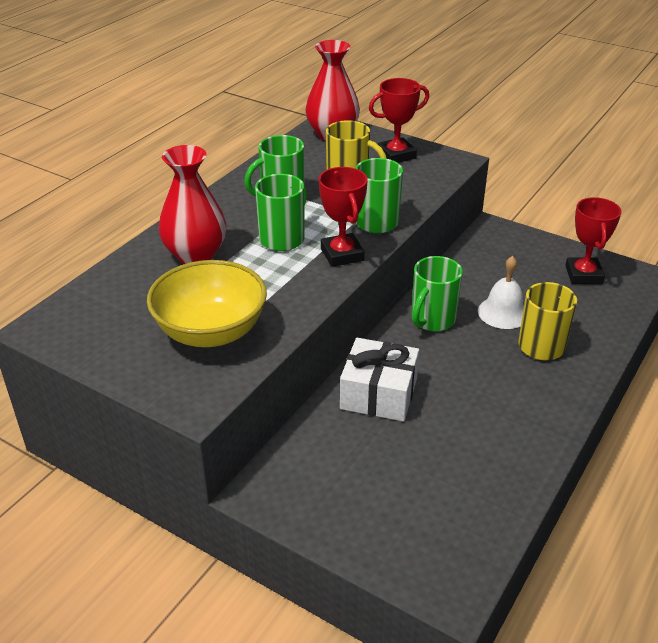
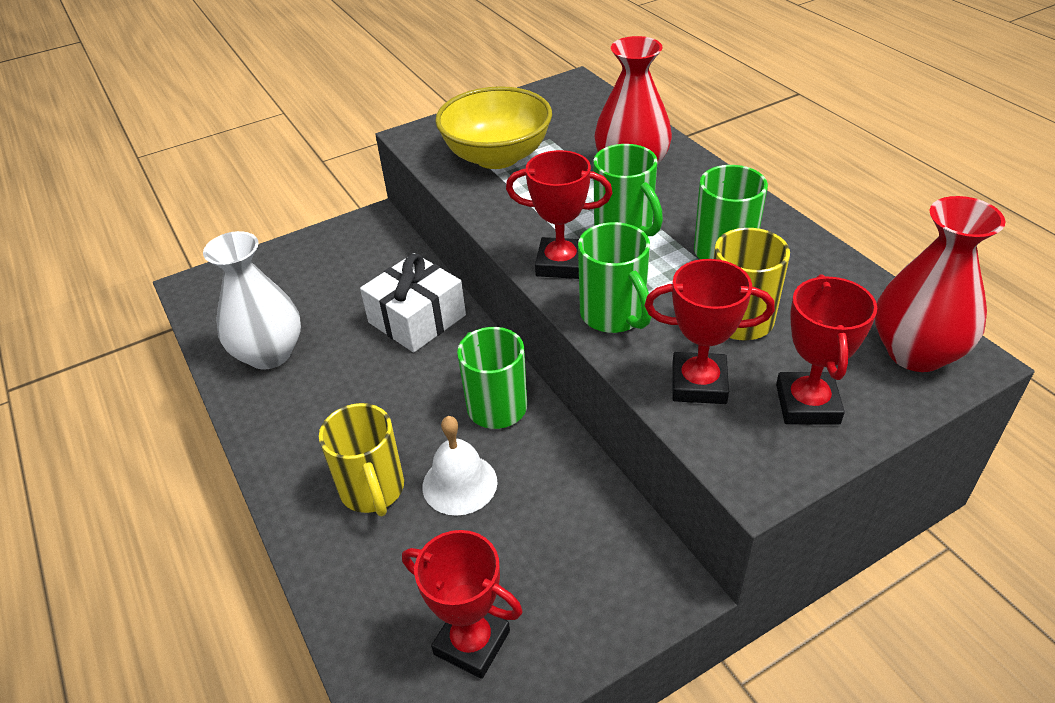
camera: 120 degrees right, 5 degrees up
(410, 184) = (699, 384): none -> red trophy
(485, 467) = (269, 354): none -> white vase

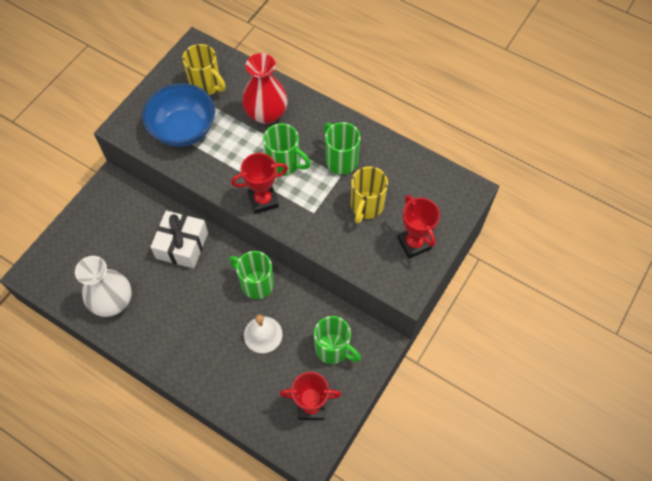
camera: 30 degrees left, 20 degrees up
(373, 491) = (223, 356): yellow mug -> yellow mug (206, 85)
(497, 156) = (183, 129): yellow bowl -> blue bowl
(614, 316) = (307, 225): green mug -> green mug (333, 349)
(699, 384) = (364, 251): red trophy -> none
(915, 352) = (449, 195): red vase -> none

